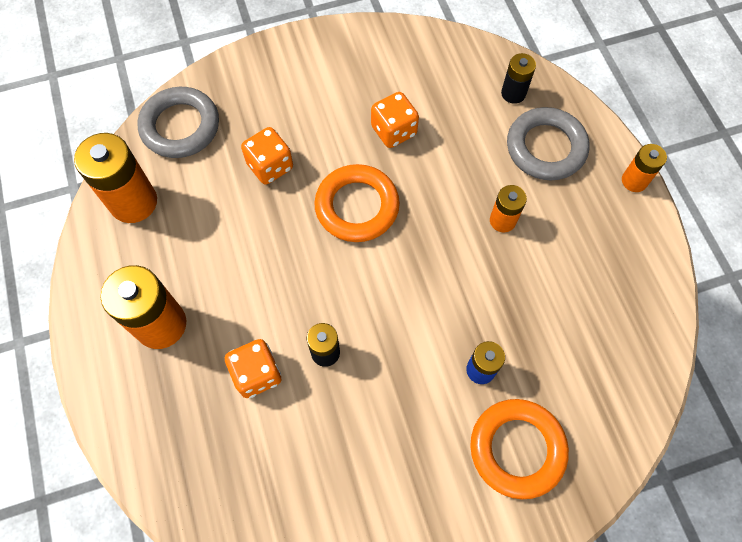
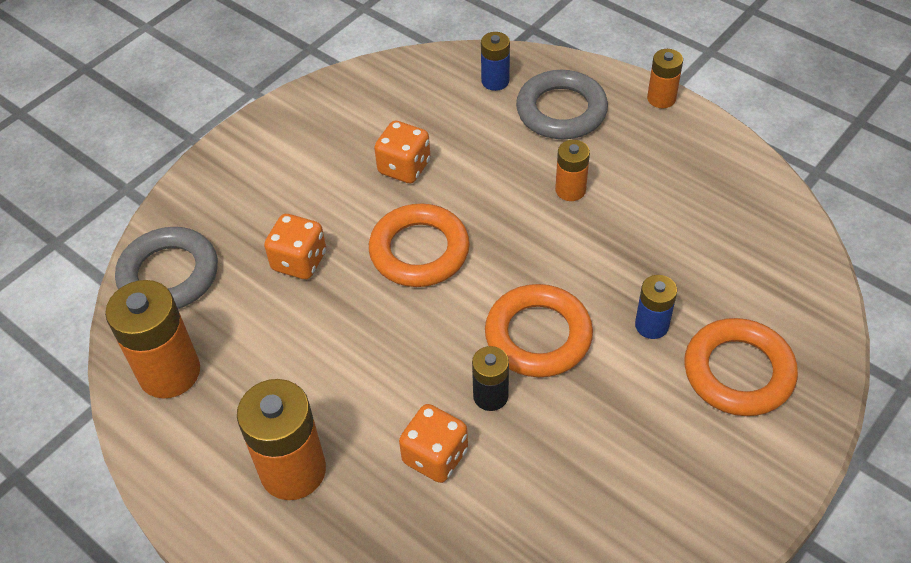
camera: 30 degrees left, 15 degrees down
(392, 326) = (538, 336): none -> orange ring
(513, 93) = (495, 81): black battery -> blue battery

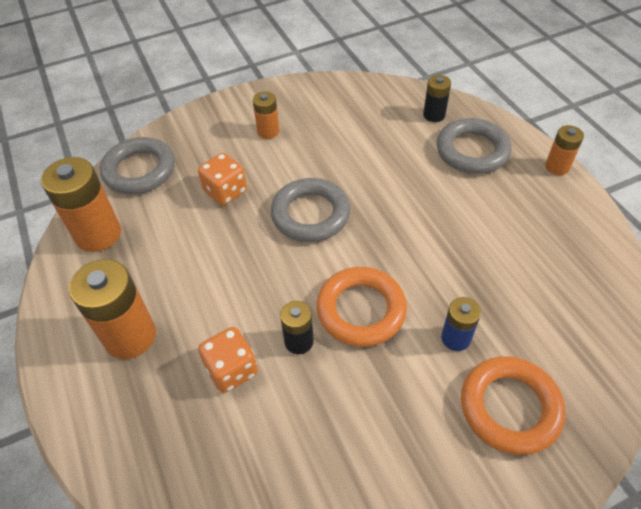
camera: 25 degrees right, 0 degrees up
(404, 167) = (334, 153): orange dice -> none
(419, 251) = (310, 214): orange ring -> grey ring
(495, 81) = (434, 115): blue battery -> black battery
(570, 190) = (447, 210): orange battery -> orange battery (268, 131)

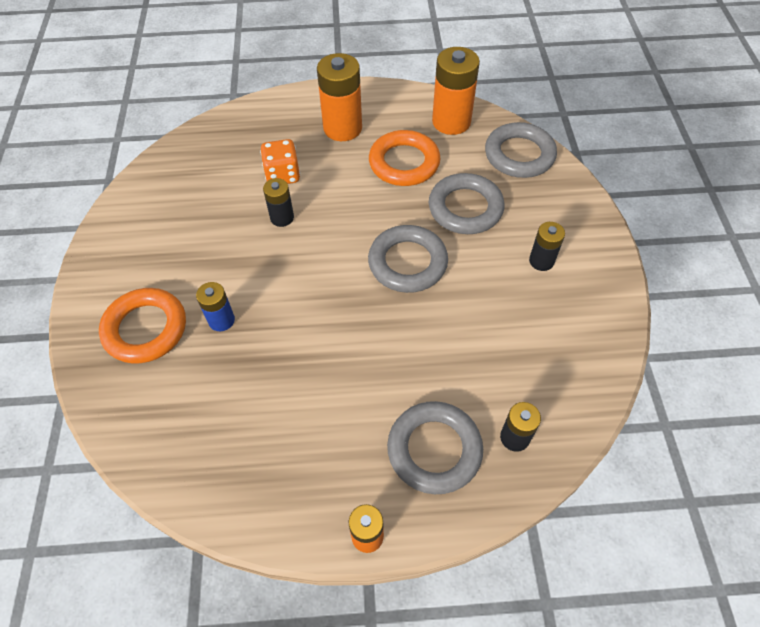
camera: 110 degrees right, 5 degrees up
(225, 191) = (465, 208): orange dice -> grey ring
(268, 131) = (541, 261): orange battery -> black battery
(361, 310) = (286, 265): orange ring -> orange ring (404, 163)

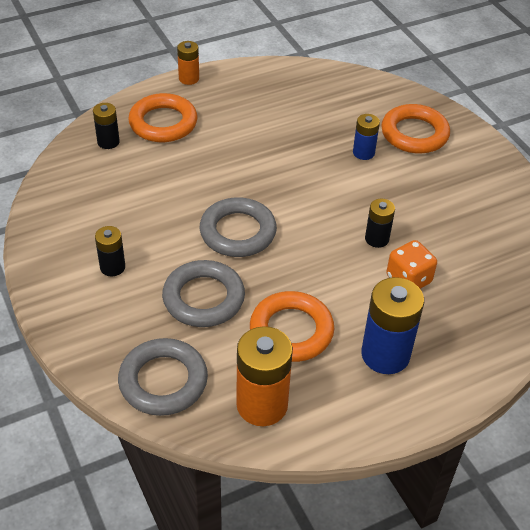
camera: 155 degrees right, 10 degrees down
(342, 128) = (385, 354): orange battery -> blue battery
(434, 450) = (163, 123): grey ring -> orange ring

